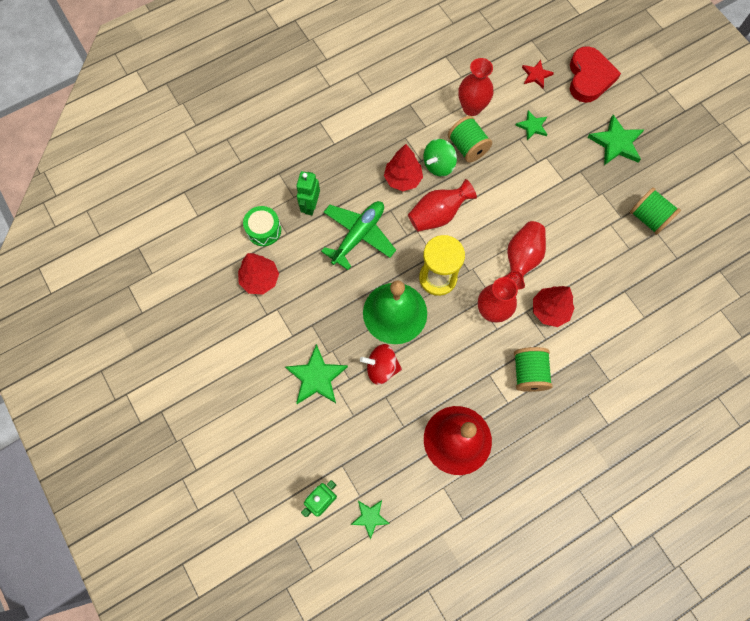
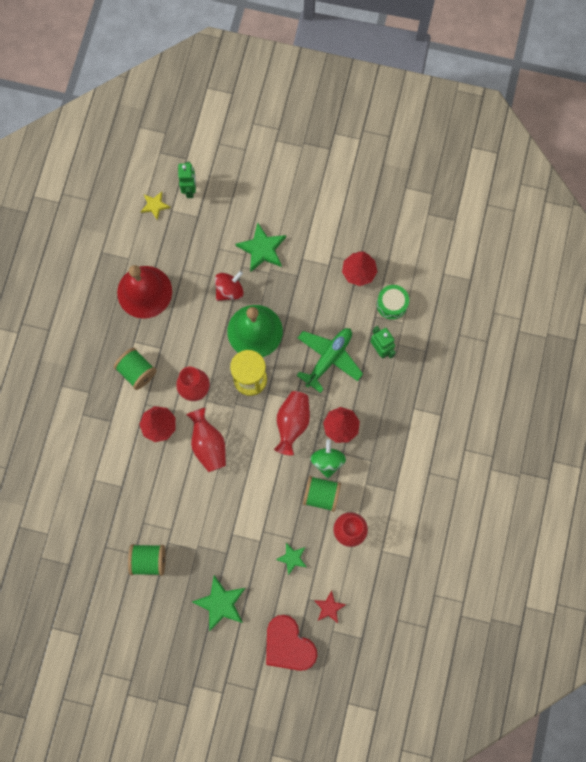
camera: 135 degrees right, 5 degrees up
(358, 235) = (328, 359): green plane -> green plane turned 135 degrees counterclockwise
(370, 517) = (155, 205): green star -> yellow star

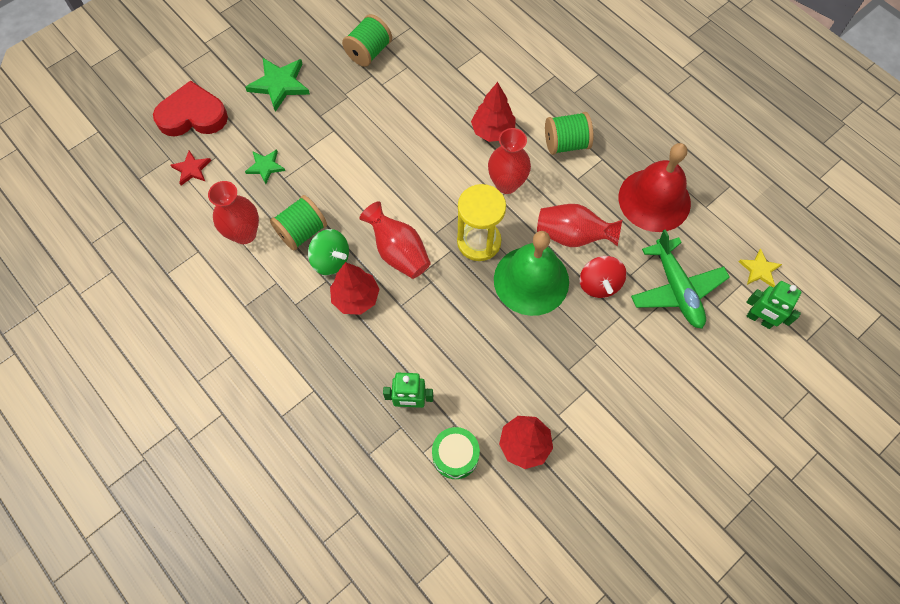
camera: 125 degrees right, 10 degrees down
(208, 444) = (439, 162): red vase -> red vase (572, 236)
(262, 249) = (629, 351): green star -> none
(328, 359) = (442, 336): green plane -> green plane (676, 289)

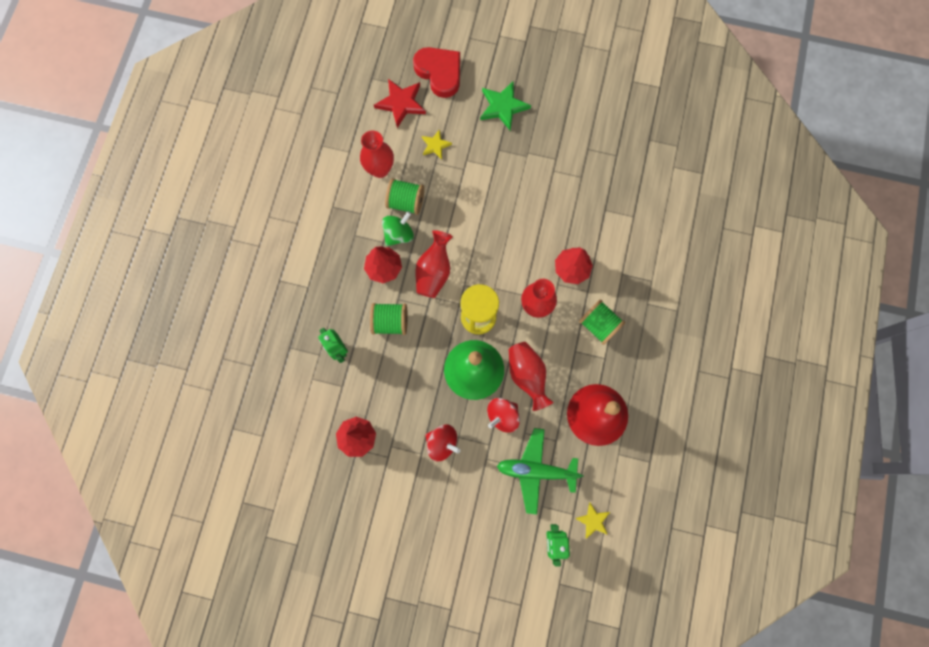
camera: 55 degrees right, 10 degrees up
(192, 169) = (401, 103): red star -> red star, size x1.69
(265, 167) = (435, 145): green star -> yellow star
(331, 260) = (399, 234): green spinning top -> green spinning top turned 135 degrees counterclockwise
(369, 52) = (573, 143): green spool -> green spool (390, 322)
(455, 455) = (323, 399): green drum -> none
(589, 360) = (442, 443): none -> red spinning top
(676, 289) = (536, 470): green plane -> green plane turned 60 degrees clockwise

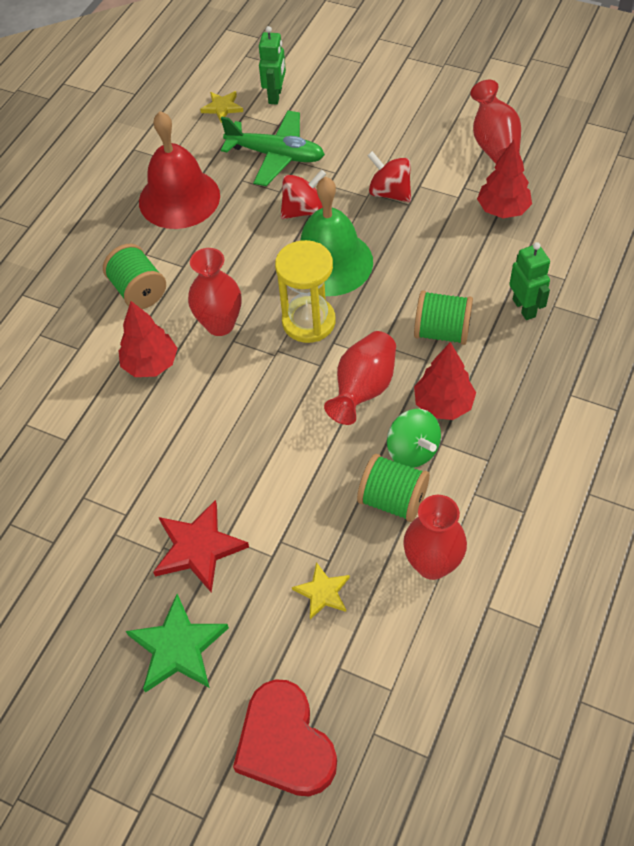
camera: 165 degrees left, 20 degrees down
(399, 234) = (412, 451): green spinning top -> green spinning top turned 90 degrees counterclockwise
(401, 103) = (374, 689): red star -> red star (198, 548)
(527, 376) = (258, 247): red vase -> red vase (493, 143)

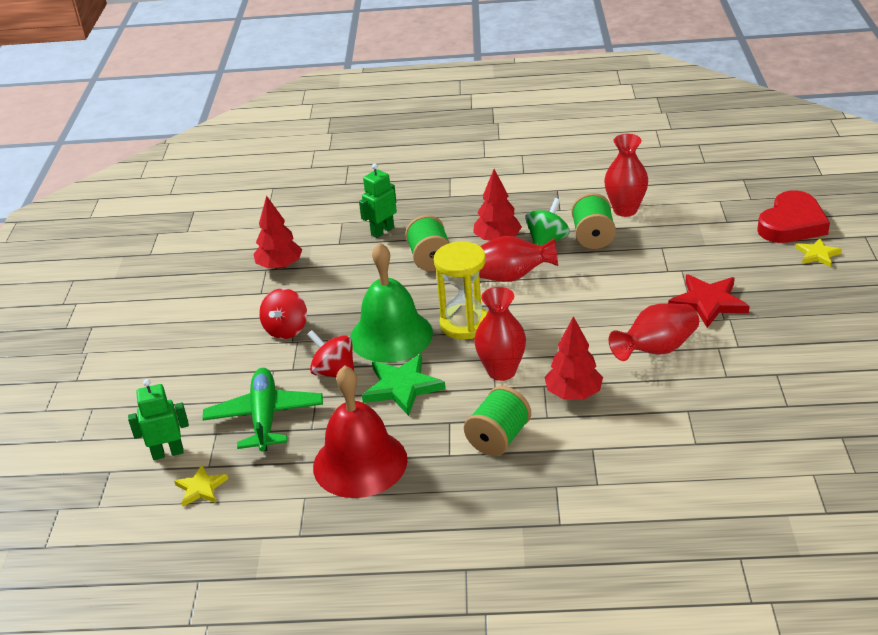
camera: 115 degrees left, 20 degrees down
(178, 647) = (784, 283): green star -> green star (402, 387)
(323, 592) = (686, 242): yellow star -> yellow star (817, 254)
(493, 143) = (195, 292): red vase -> red vase (656, 349)

